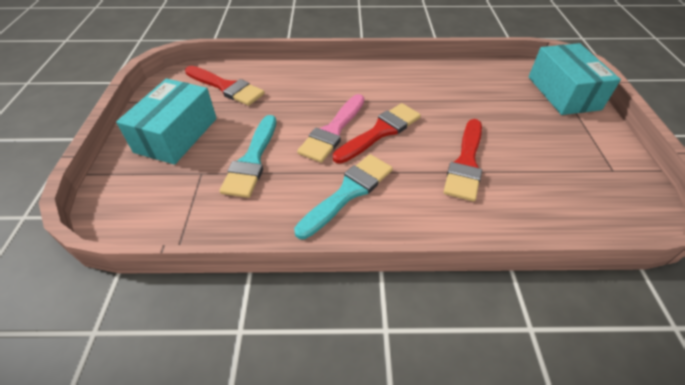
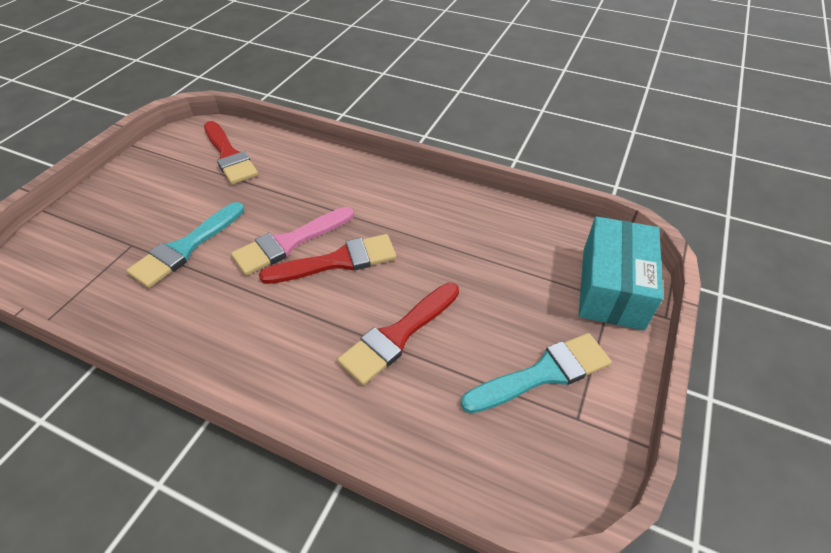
camera: 25 degrees right, 0 degrees up
(176, 135) = (143, 195): turquoise box -> none
(348, 192) = (244, 320): turquoise brush -> turquoise brush (543, 373)

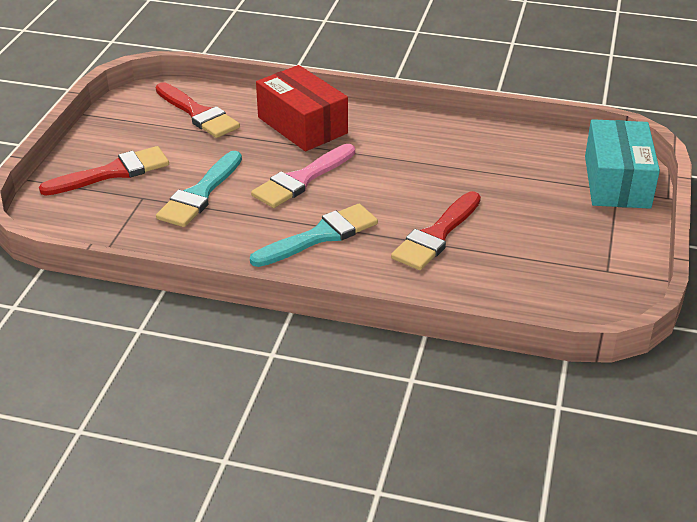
camera: 10 degrees left, 10 degrees down
(317, 179) = (302, 125): none -> red box
(338, 261) = (356, 189): red brush -> red brush (113, 172)
(543, 373) = (571, 246): turquoise brush -> turquoise brush (320, 236)

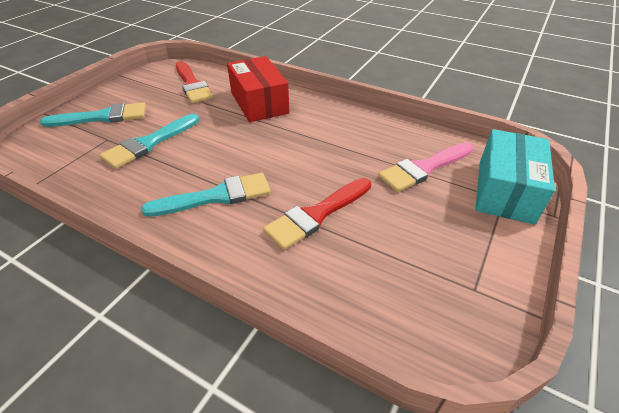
camera: 15 degrees right, 5 degrees up
(113, 172) = (102, 117): red brush -> turquoise brush
(302, 179) = (232, 144): pink brush -> pink brush (424, 168)

